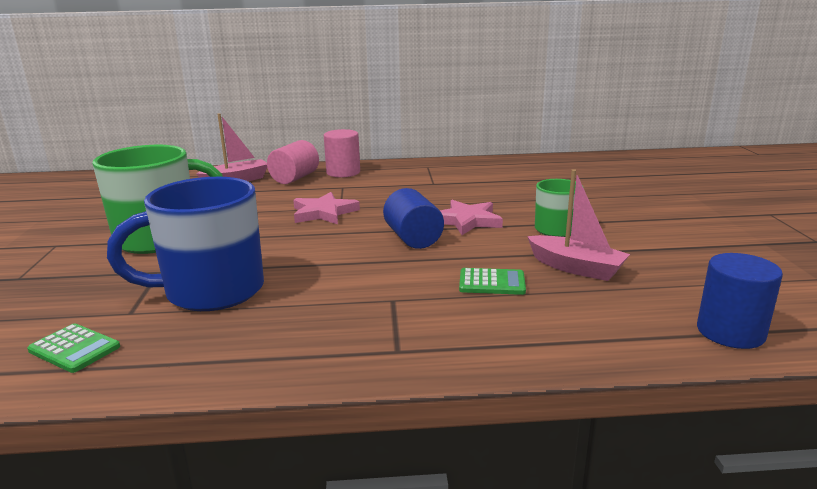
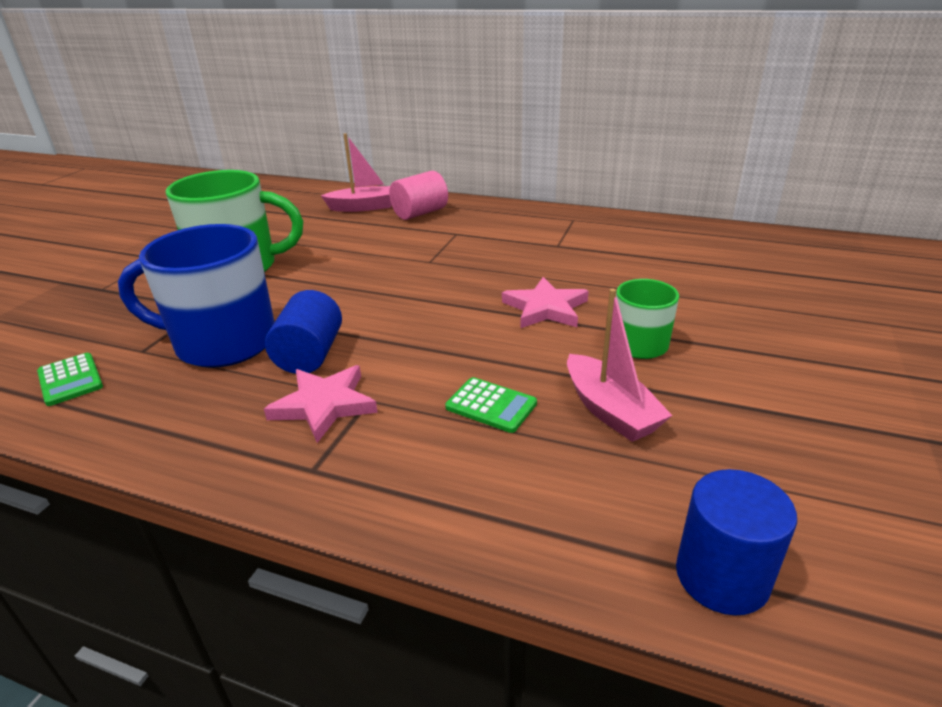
camera: 25 degrees right, 10 degrees up
(324, 213) = (406, 265): pink star -> pink star (324, 405)
(343, 172) = (474, 213): pink cylinder -> none
(413, 238) = (464, 320): blue cylinder -> blue cylinder (309, 355)

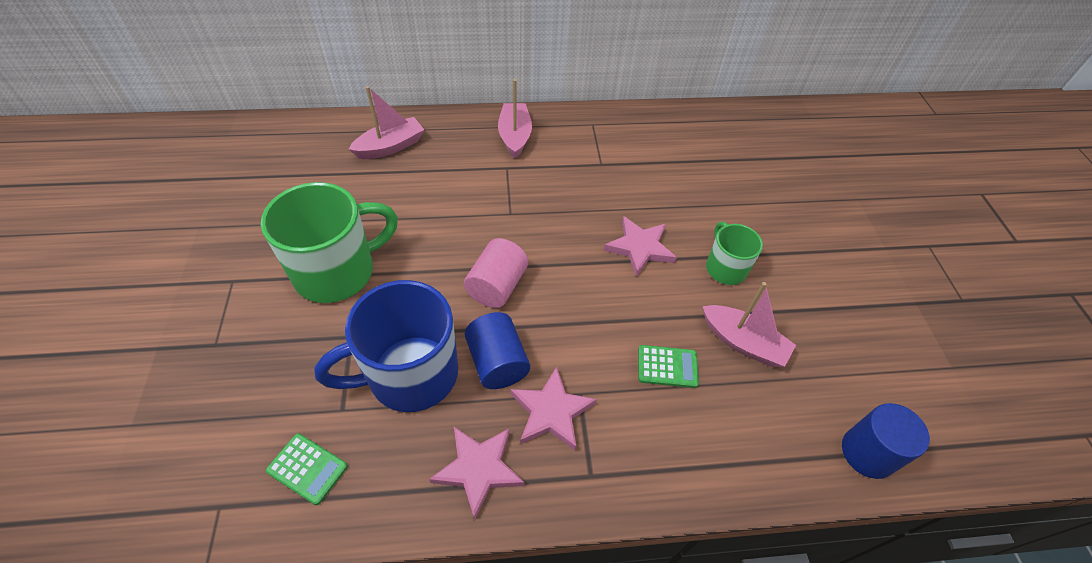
camera: 30 degrees left, 20 degrees up
(206, 426) = (478, 469): none -> pink star
(420, 213) = (453, 144): pink cylinder -> pink cylinder (497, 286)
(484, 216) = (515, 136): none -> pink boat

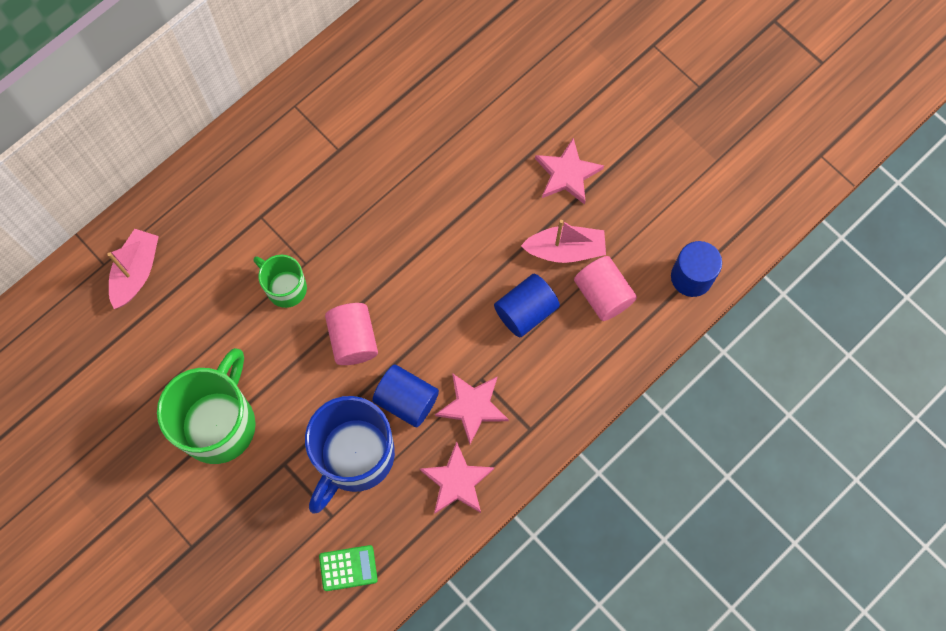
camera: 35 degrees left, 20 degrees up
(515, 136) = (236, 174): pink boat -> none
(639, 248) = (434, 218): pink star -> pink star (567, 174)
(667, 366) = (525, 311): green calculator -> blue cylinder
(725, 268) = (512, 188): green mug -> green mug (285, 287)
(756, 404) = (603, 295): none -> pink cylinder

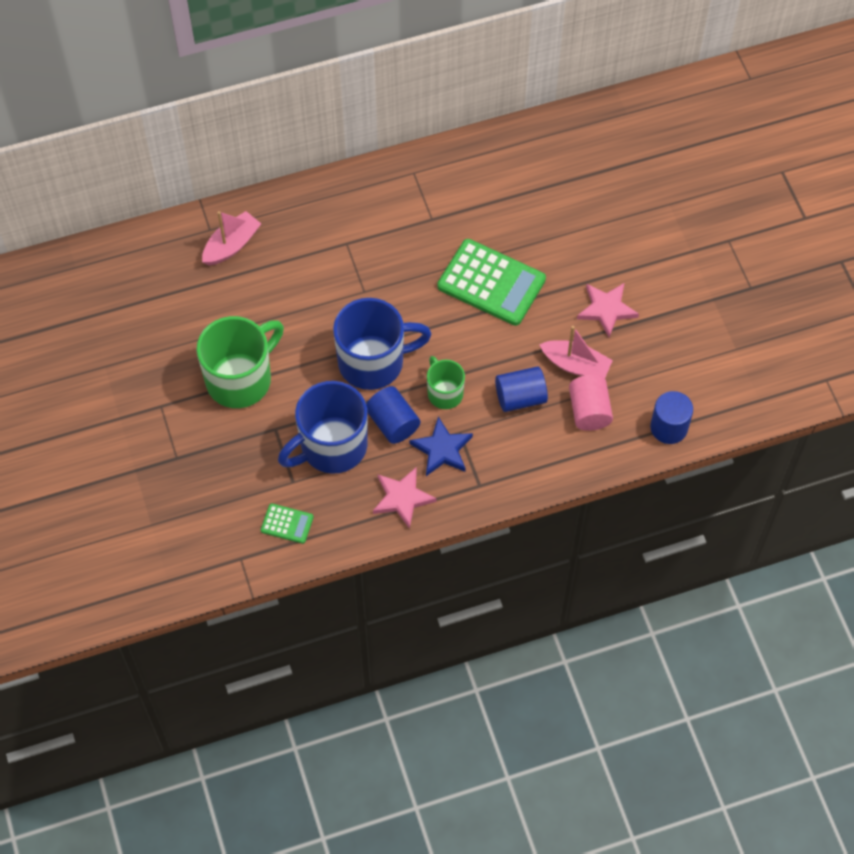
camera: 25 degrees right, 10 degrees down
(285, 287) = (340, 302): green mug -> green mug (444, 393)
(353, 339) = (373, 362): pink cylinder -> blue mug
(435, 196) = (491, 283): none -> green calculator
(472, 407) = (442, 449): pink star -> blue star

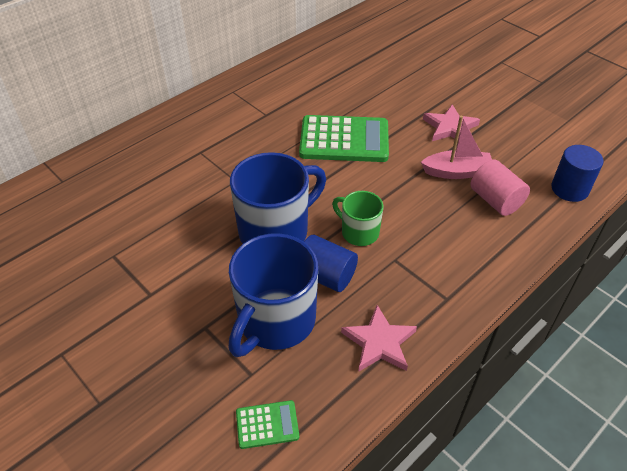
camera: 25 degrees left, 15 degrees down
(231, 245) = (89, 186): pink boat -> none
(240, 379) = (145, 293): green mug -> none
(442, 449) = (389, 281): blue star -> none
(520, 397) = (429, 211): blue cylinder -> none

